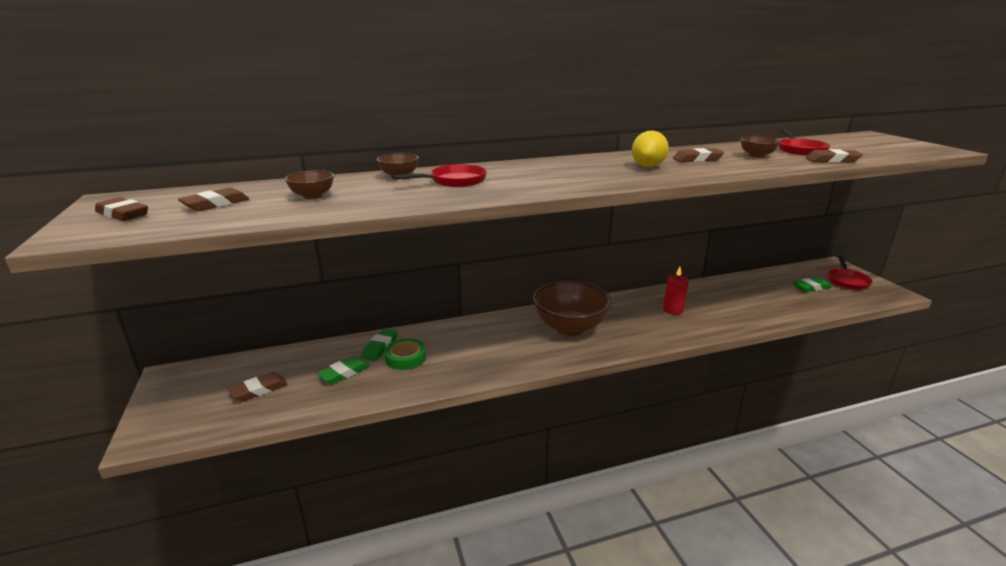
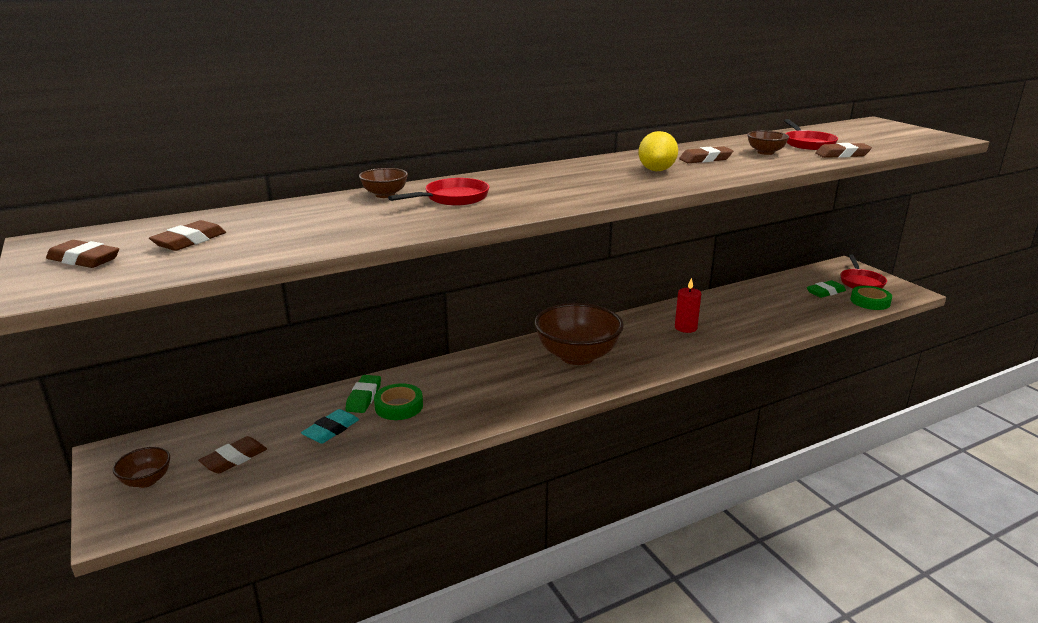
camera: 10 degrees left, 0 degrees up
(312, 196) = (300, 225): brown bowl -> brown bowl (146, 480)
(344, 373) = (331, 430): green eraser -> turquoise eraser
(853, 299) = (870, 302): none -> green tape

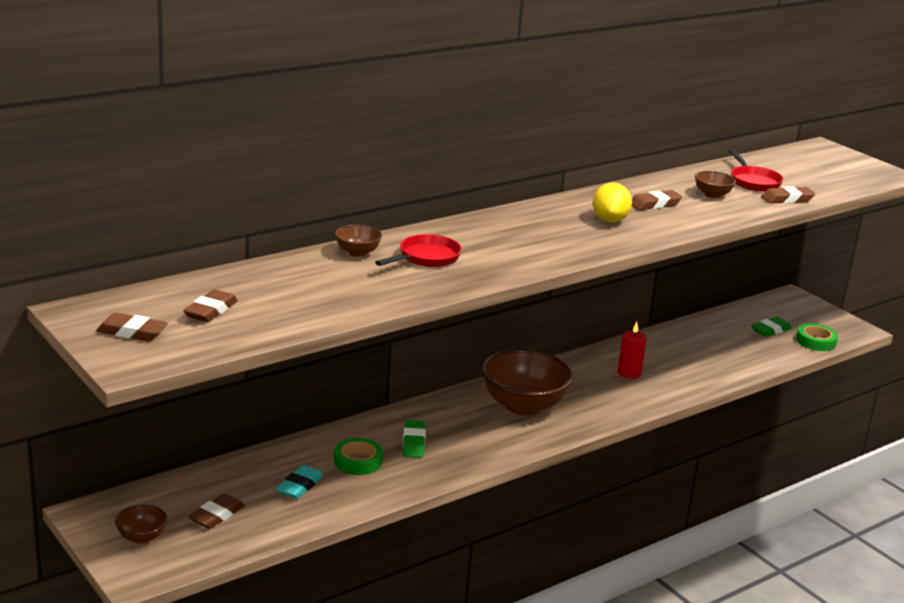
camera: 10 degrees left, 0 degrees up
(364, 397) = (318, 453): green eraser -> green eraser (414, 443)
(861, 282) = (807, 318): red pan -> none

